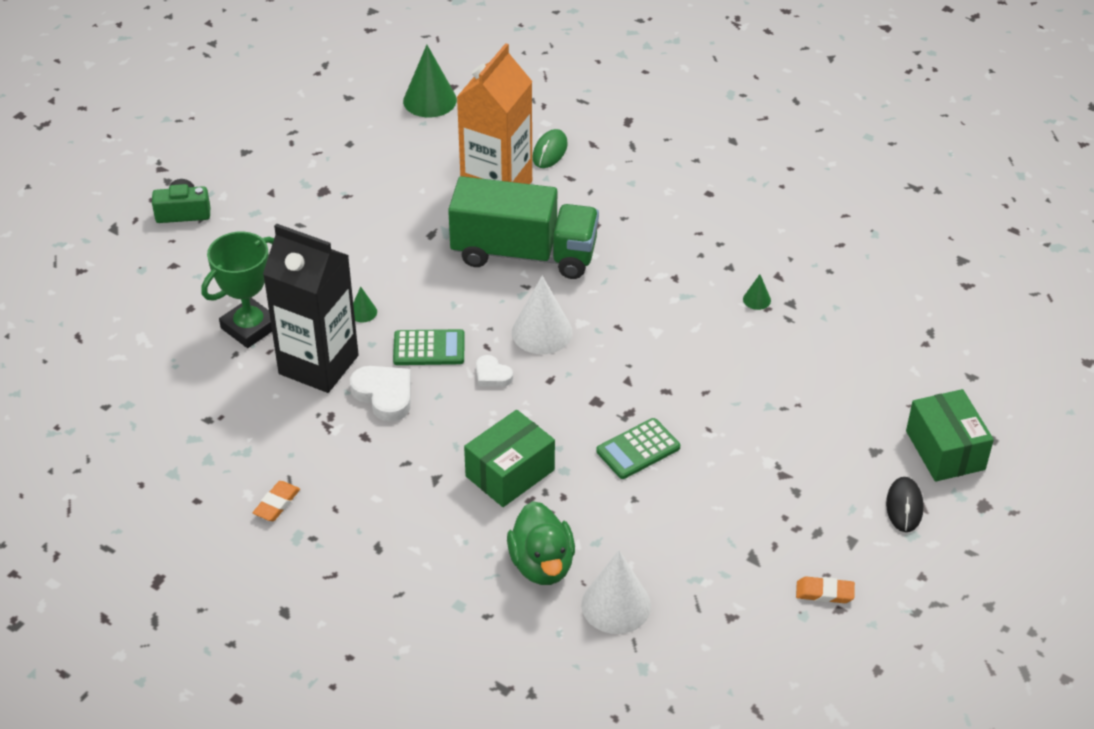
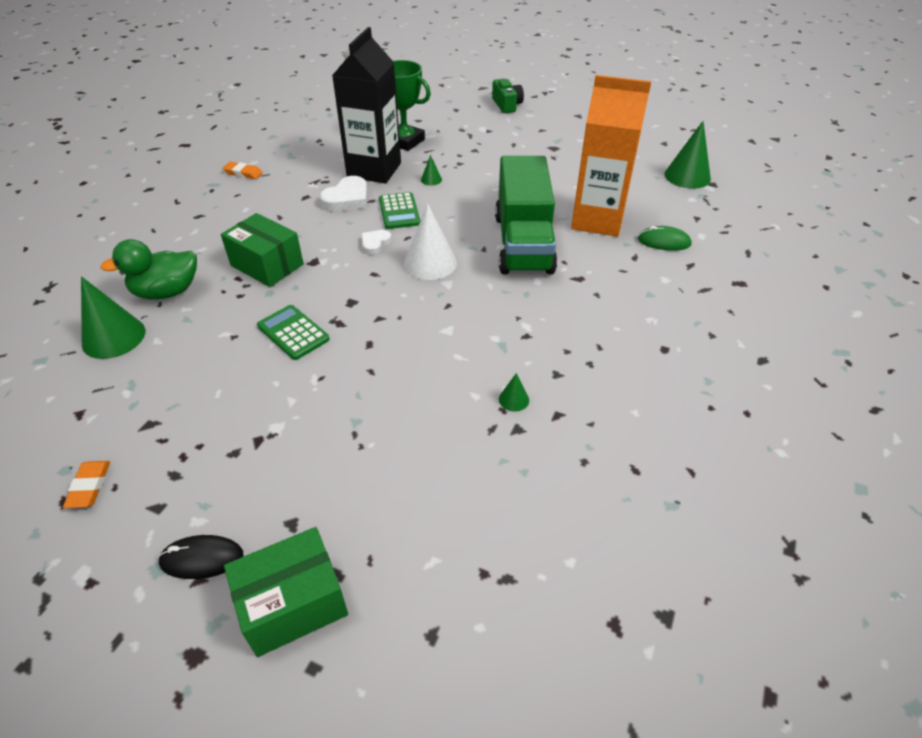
camera: 80 degrees right, 0 degrees up
(616, 605) = (113, 337): white cone -> green cone

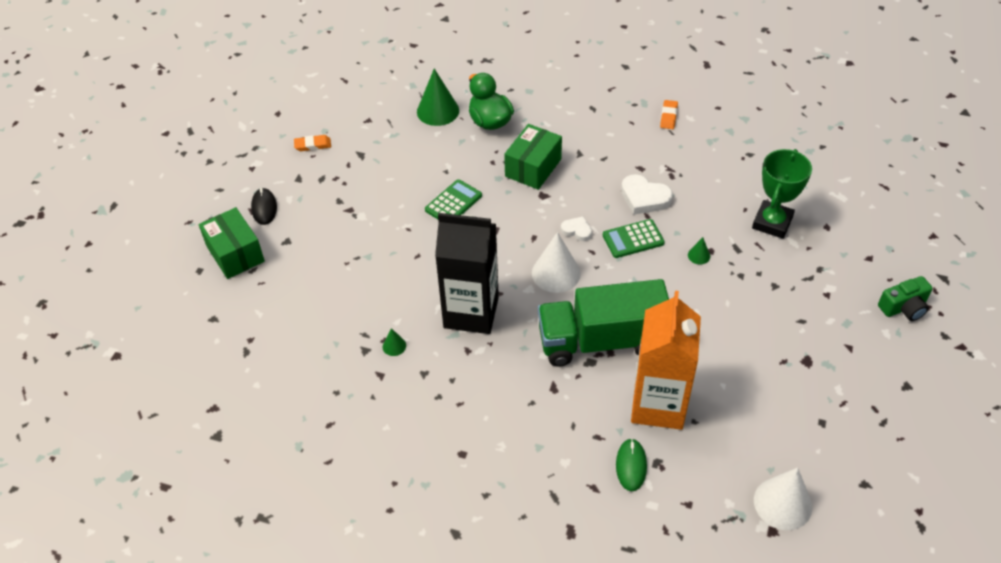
camera: 85 degrees right, 5 degrees up
(374, 170) = (703, 208): black carton -> black carton (471, 312)
(687, 176) = (782, 503): green cone -> white cone

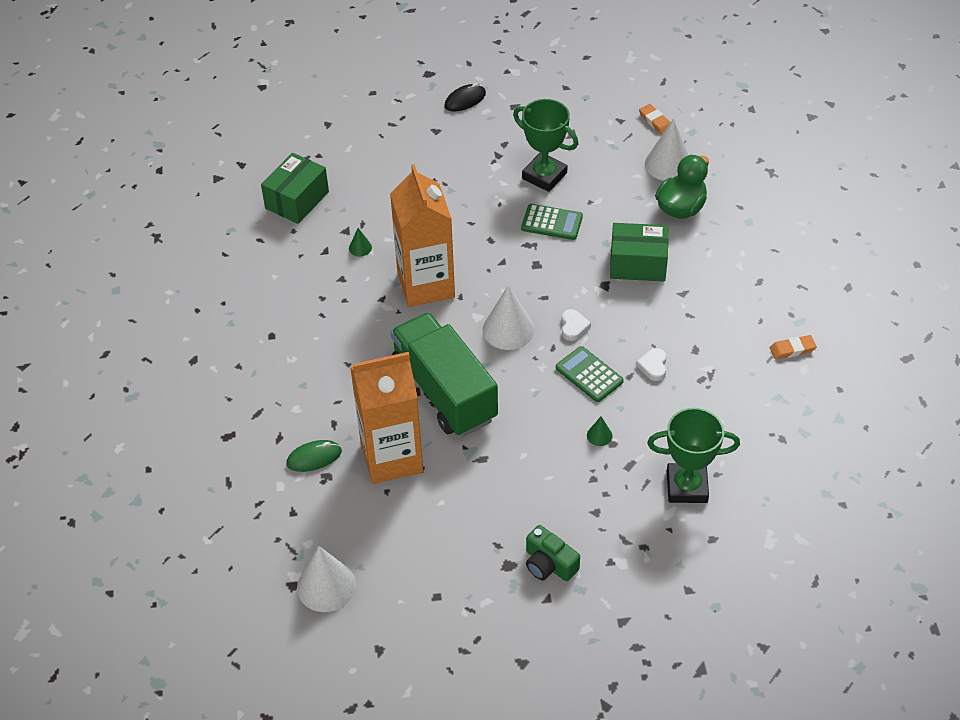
camera: 65 degrees right, 0 degrees up
(235, 254) = (403, 106): green box -> green box (297, 200)
(313, 145) = (561, 97): orange eraser -> orange eraser (655, 121)
(396, 188) = (544, 176): none -> green trophy
(438, 111) = (668, 164): green cone -> white cone
(471, 312) = (426, 285): black carton -> orange carton
(644, 198) = (653, 366): white heart -> white heart, size x0.60
(904, 307) = (632, 638): green camera -> green camera (549, 564)

